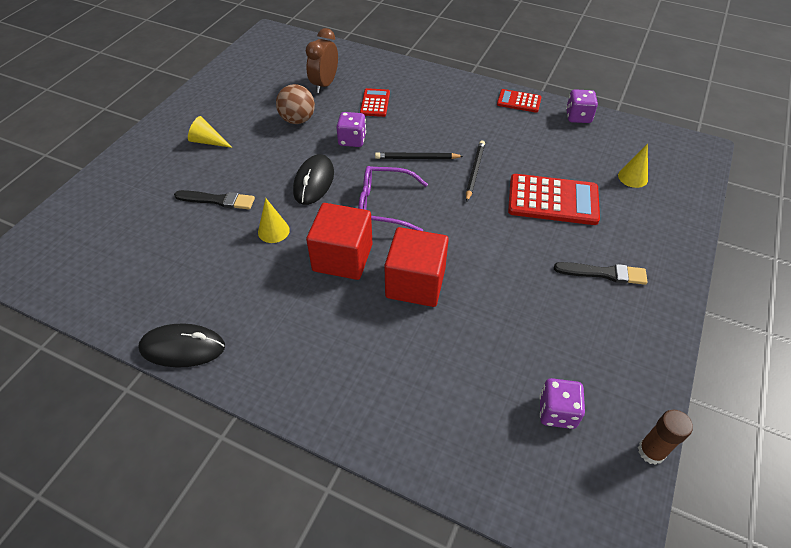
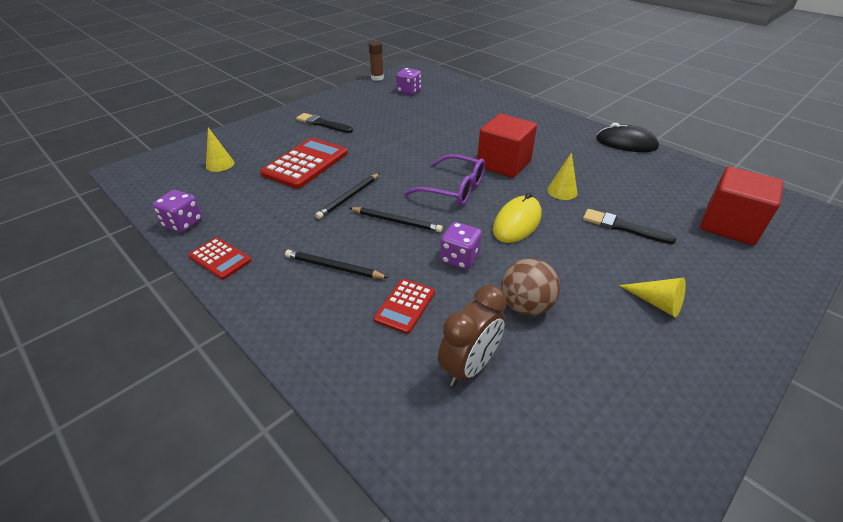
camera: 160 degrees left, 10 degrees down
(314, 182) = (517, 222): black mouse -> yellow mouse
(415, 283) = (454, 142): red cube -> red cube (729, 225)
(437, 114) = (334, 267): none -> black pencil
(553, 200) = (306, 164): red calculator -> red calculator turned 90 degrees clockwise

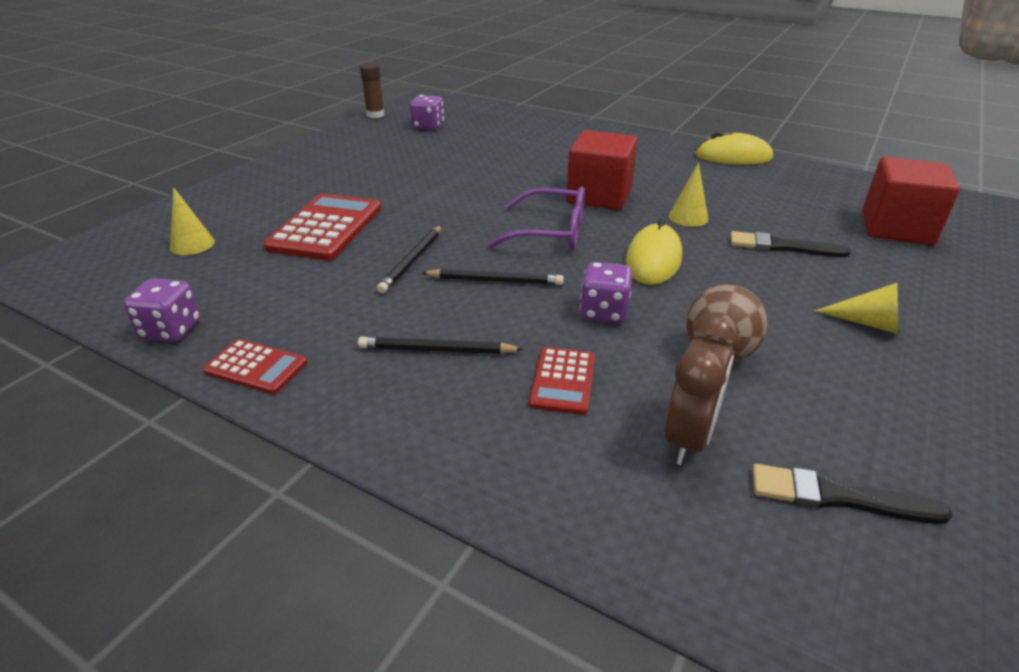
camera: 15 degrees left, 5 degrees down
(322, 124) = (325, 177): black brush -> black brush (838, 497)
(626, 143) = (733, 157): black mouse -> yellow mouse

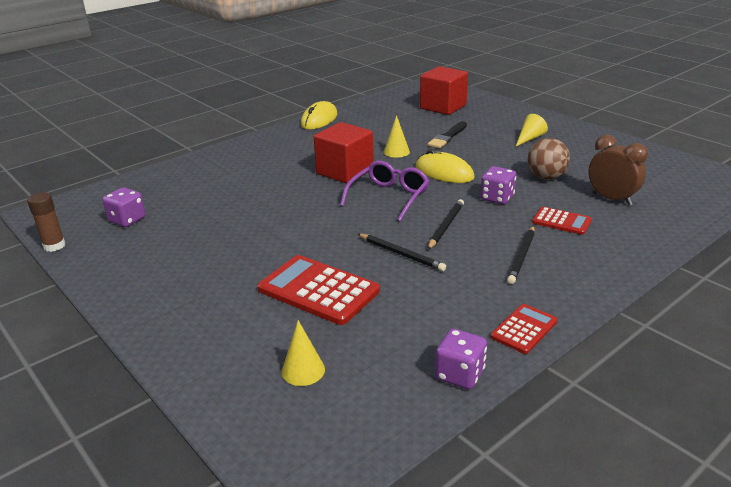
camera: 70 degrees left, 5 degrees down
(838, 497) = (650, 178): black brush -> none

